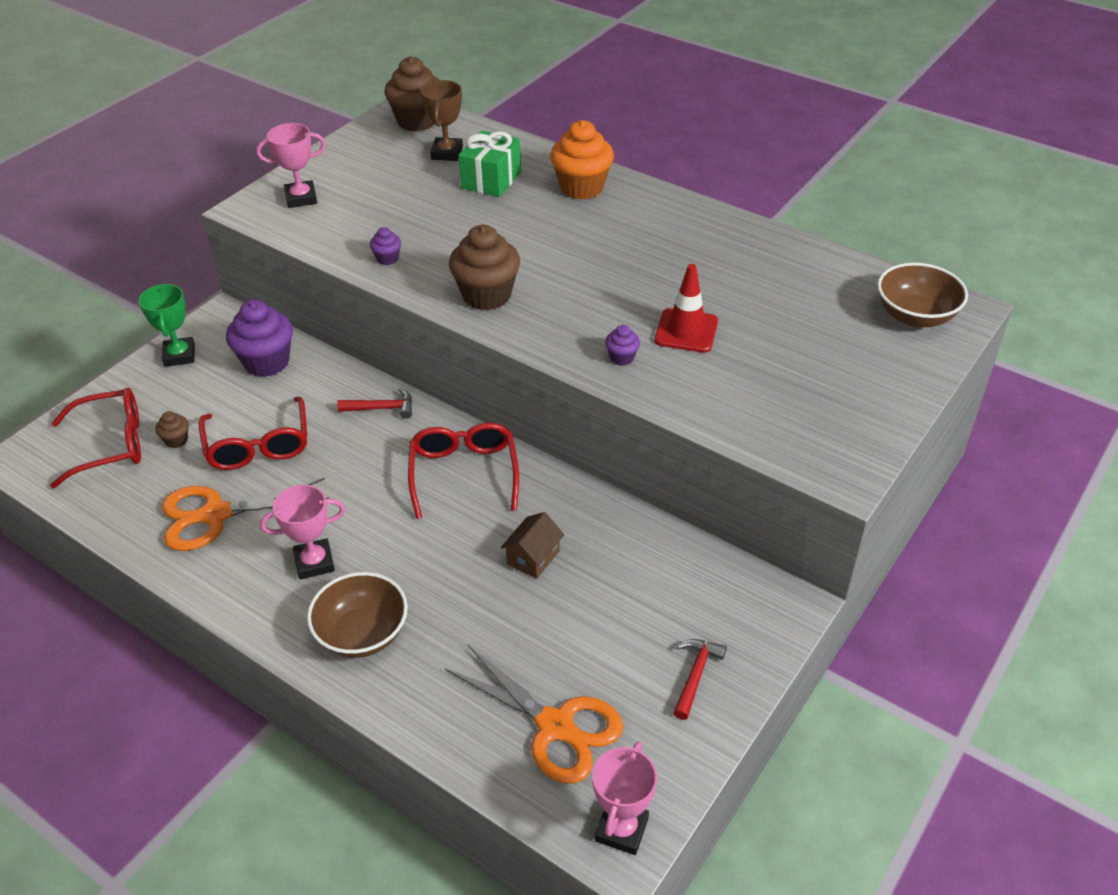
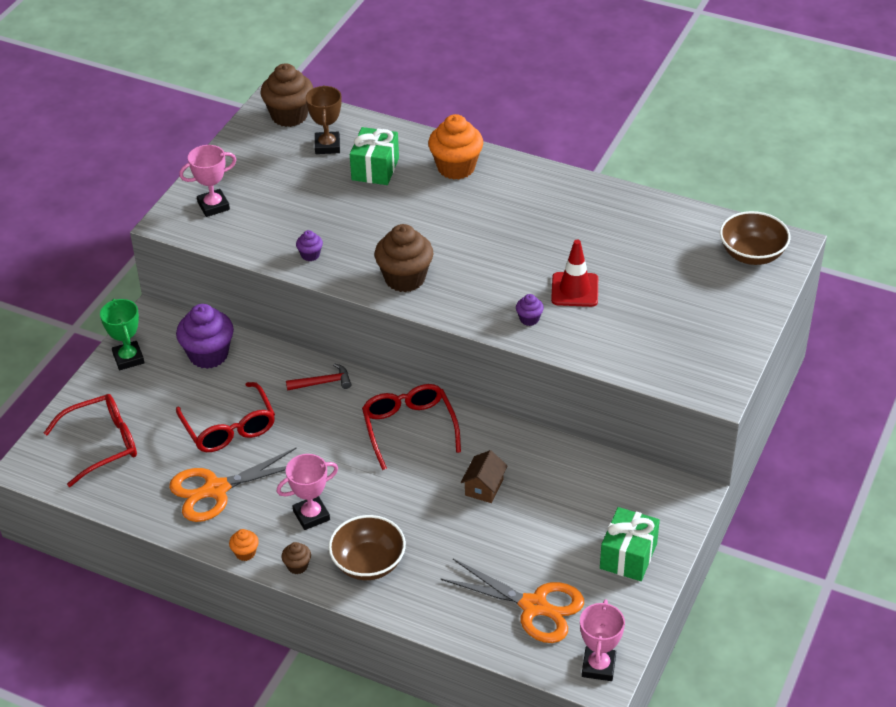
camera: 10 degrees left, 0 degrees up
(176, 440) = (157, 433): brown cupcake -> brown cupcake (297, 566)
(219, 598) = (245, 553): none -> orange cupcake
(695, 675) = (628, 556): red hammer -> green gift

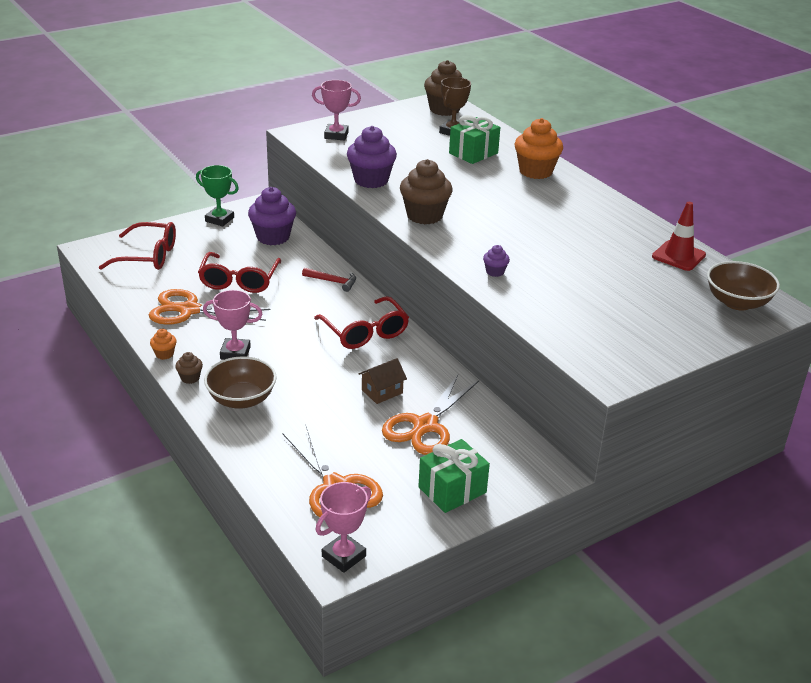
camera: 30 degrees right, 10 degrees down
(128, 358) = (219, 219): green trophy -> green trophy turned 75 degrees counterclockwise
(310, 255) = (371, 180): purple cupcake -> purple cupcake, size x2.15
(409, 428) = (365, 332): red glasses -> red glasses turned 135 degrees clockwise
(552, 503) = (425, 426): none -> orange scissors
(574, 290) = (553, 268): red traffic cone -> red traffic cone (678, 256)

